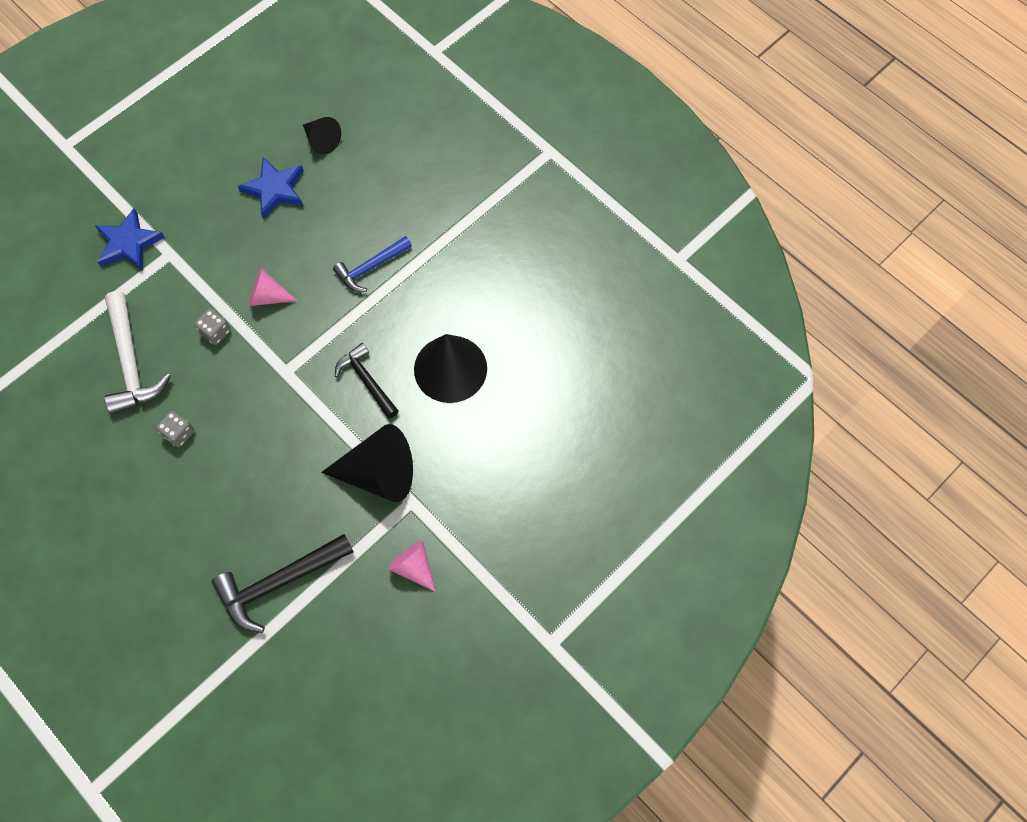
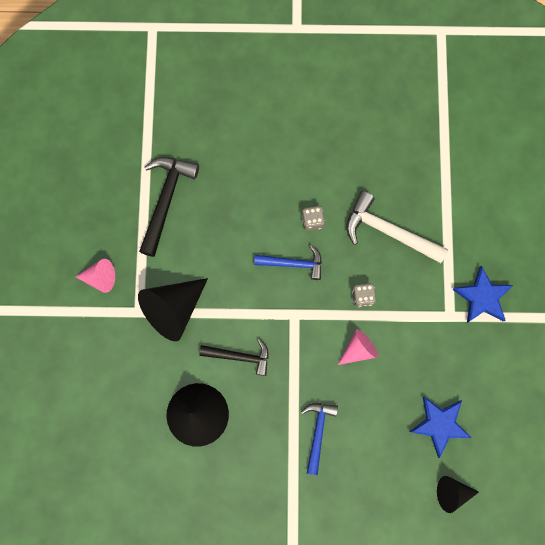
camera: 135 degrees right, 10 degrees up
(237, 413) = (293, 263): none -> blue hammer

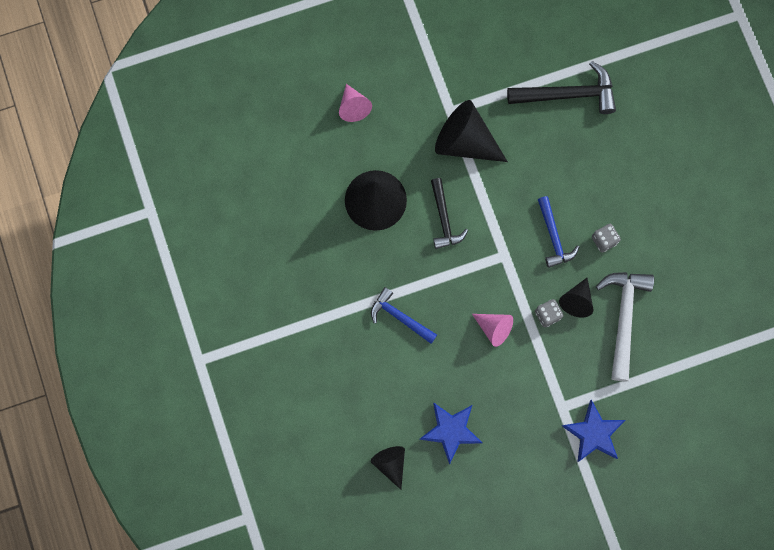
camera: 70 degrees right, 0 degrees up
(100, 278) = (468, 64): pink cone -> pink cone (353, 107)
(318, 432) = (400, 317): blue hammer -> blue hammer turned 135 degrees counterclockwise
(358, 266) = (576, 301): none -> black cone

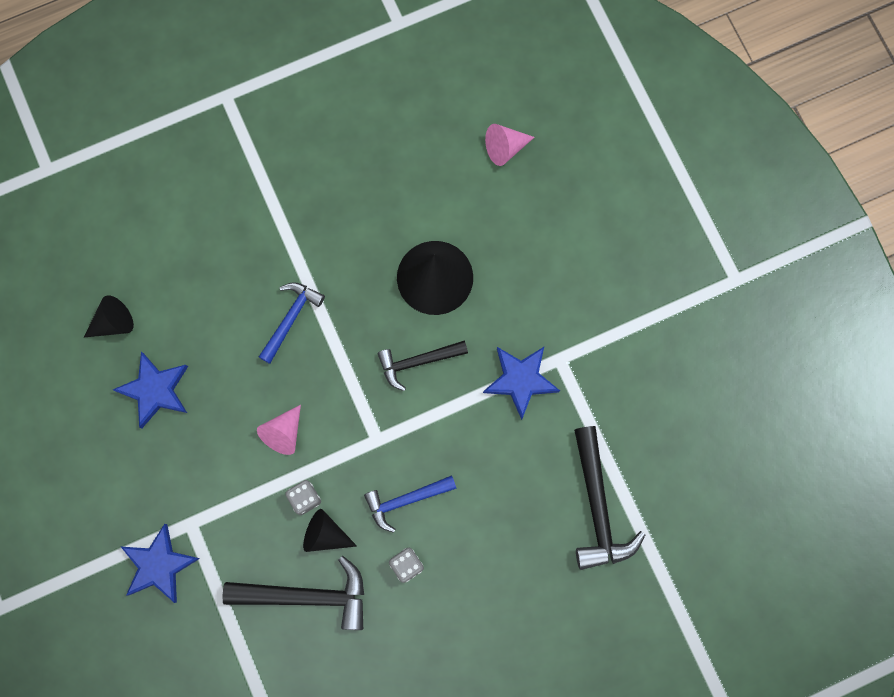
camera: 85 degrees right, 0 degrees up
(353, 107) = (551, 240): pink cone -> pink cone (505, 148)
(465, 142) = (520, 380): black cone -> blue star
(623, 318) = (306, 596): white hammer -> black hammer

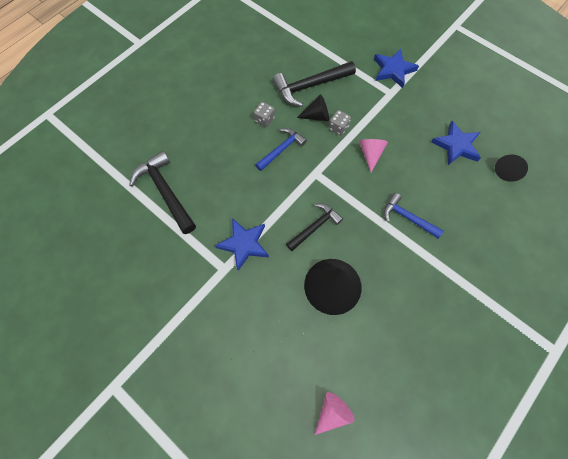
camera: 155 degrees right, 10 degrees down
(291, 319) = (407, 218): blue hammer -> blue hammer turned 120 degrees clockwise

